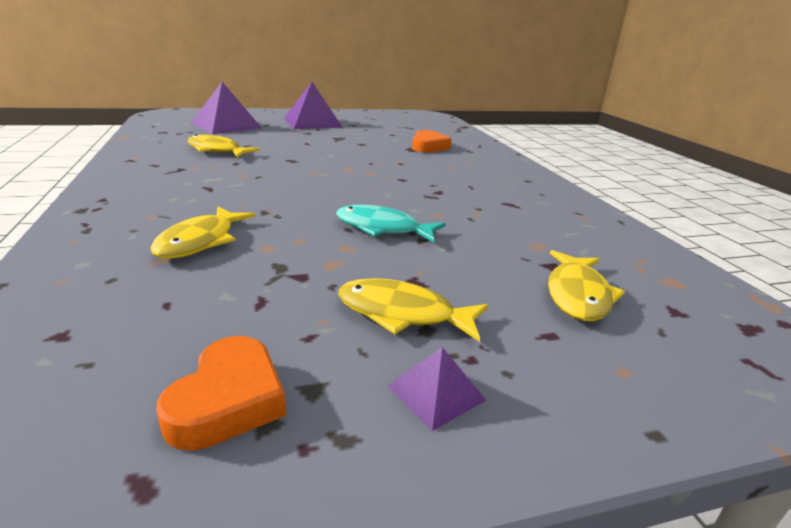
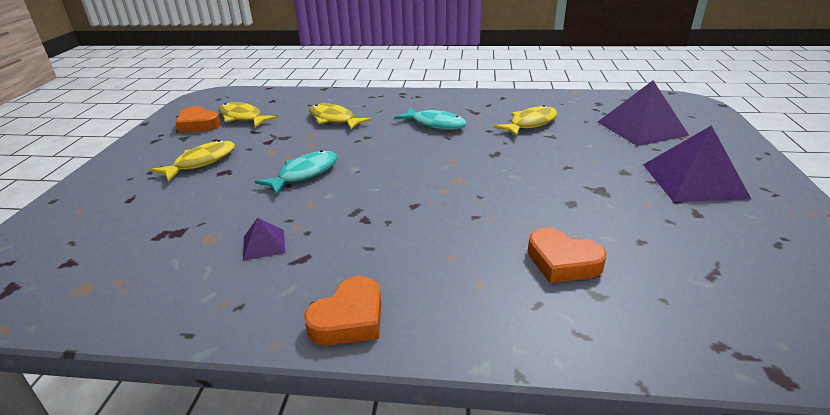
camera: 115 degrees right, 5 degrees up
(219, 183) = (435, 124): none -> turquoise fish
(436, 393) = (146, 159): purple pyramid -> purple pyramid (264, 244)
(538, 183) = (349, 319): none -> orange heart
(578, 295) = (139, 226): yellow fish -> yellow fish (243, 118)

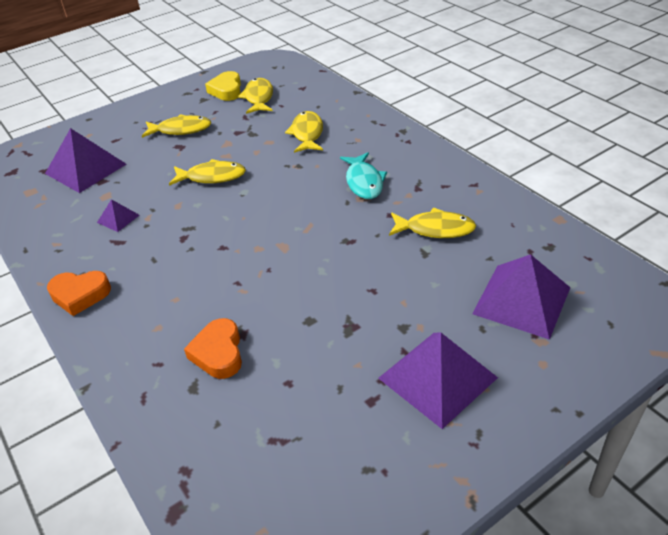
camera: 50 degrees right, 10 degrees up
(134, 233) = (85, 168): none -> purple pyramid
(198, 124) = (226, 90): orange heart -> yellow heart
(304, 174) = (212, 177): turquoise fish -> yellow fish

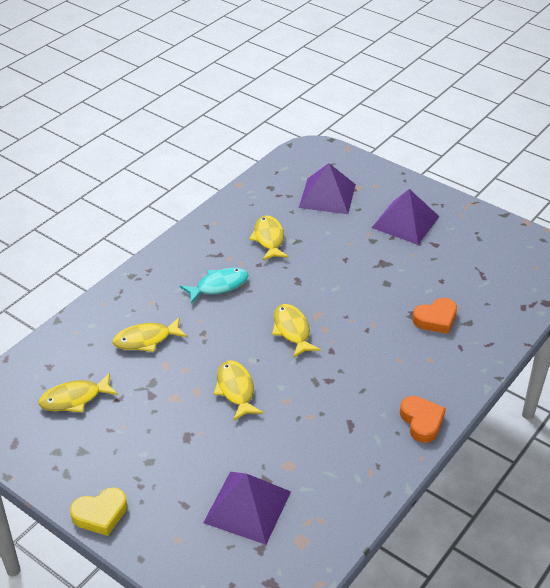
camera: 110 degrees left, 0 degrees up
(118, 218) = (320, 438): purple pyramid -> none
(181, 130) = (153, 447): yellow fish -> yellow fish (292, 330)
(226, 90) = (58, 435): yellow heart -> yellow heart (100, 514)

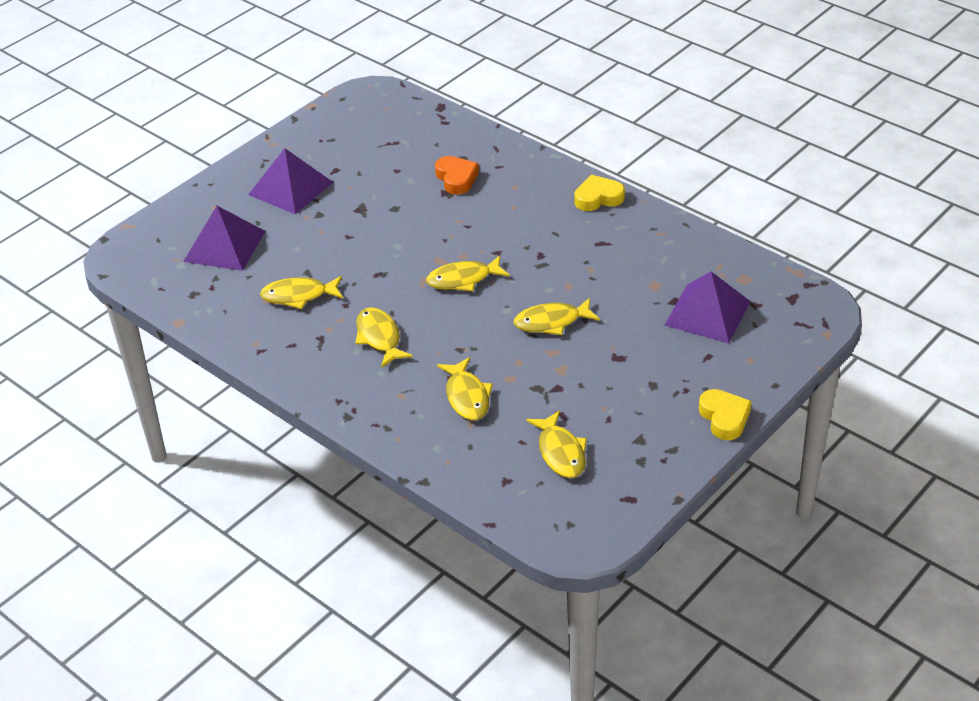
camera: 85 degrees left, 0 degrees up
(219, 286) = (379, 337): turquoise fish -> yellow fish
(421, 421) = (598, 198): orange heart -> yellow heart

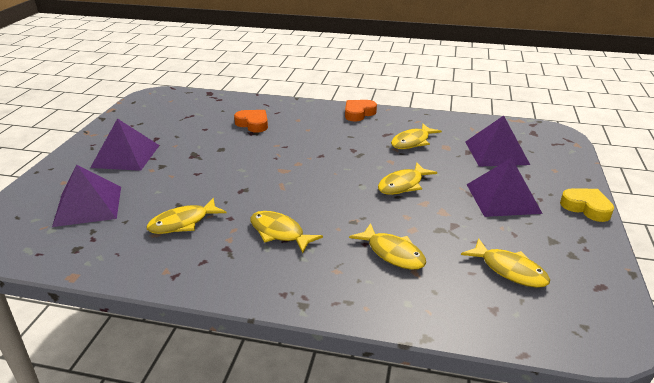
camera: 30 degrees left, 10 degrees down
(463, 279) = (312, 177): yellow fish -> yellow fish (412, 142)
(598, 198) = (358, 113): yellow heart -> orange heart
(644, 375) = (503, 198): none -> purple pyramid

